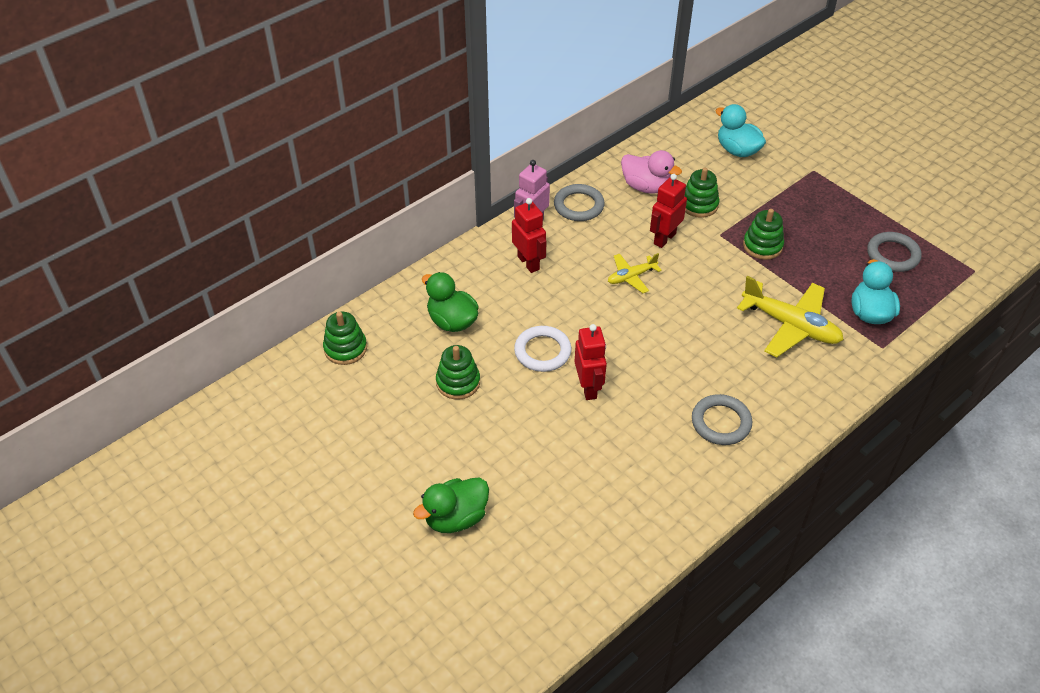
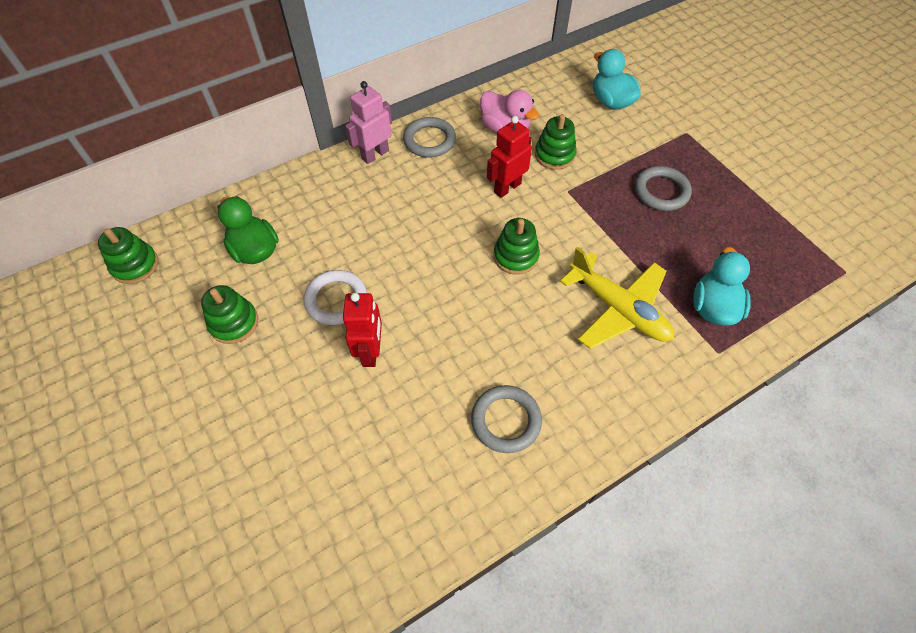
camera: 10 degrees right, 10 degrees up
(456, 518) = (166, 495): green duck -> none
(528, 263) = (357, 196): red robot -> none
(631, 277) = (459, 226): yellow plane -> none
(762, 246) = (610, 210): green stacking toy -> green stacking toy (516, 256)
(893, 255) = (754, 240): grey ring -> grey ring (661, 191)

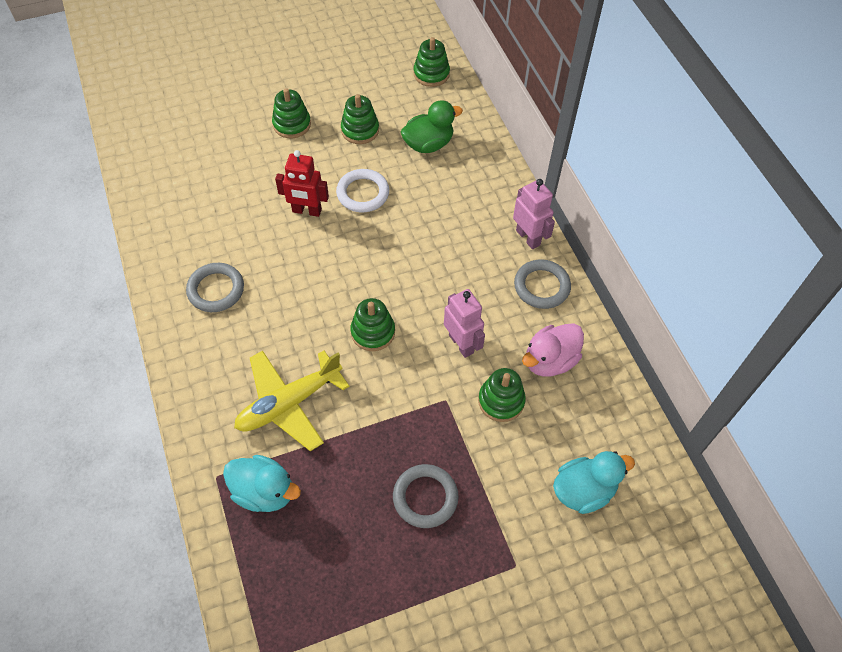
camera: 100 degrees right, 0 degrees up
(225, 405) = (292, 124): none -> green stacking toy
(507, 188) = (461, 344): red robot -> pink robot

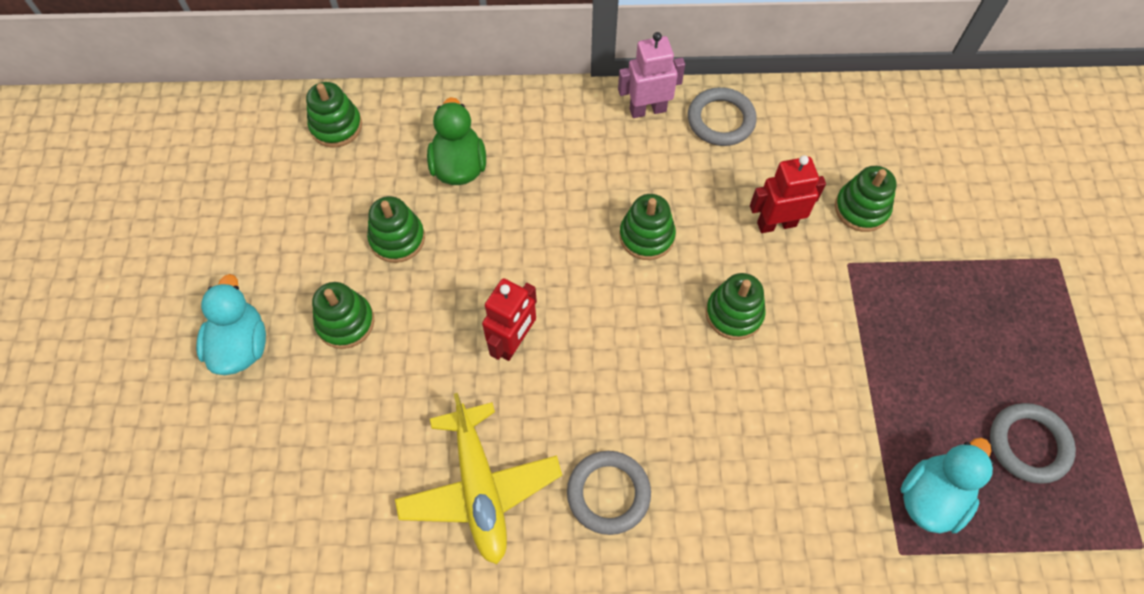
camera: 70 degrees left, 5 degrees up
(289, 403) = (813, 438): yellow plane -> yellow plane (480, 488)
(363, 193) = (510, 265): white ring -> none
(416, 264) = (646, 236): none -> green stacking toy
(425, 497) = (967, 320): grey ring -> grey ring (1028, 444)
(461, 344) = (776, 224): pink robot -> red robot
(549, 361) = (821, 146): pink duck -> none
(583, 490) = (982, 169): turquoise duck -> turquoise duck (241, 345)

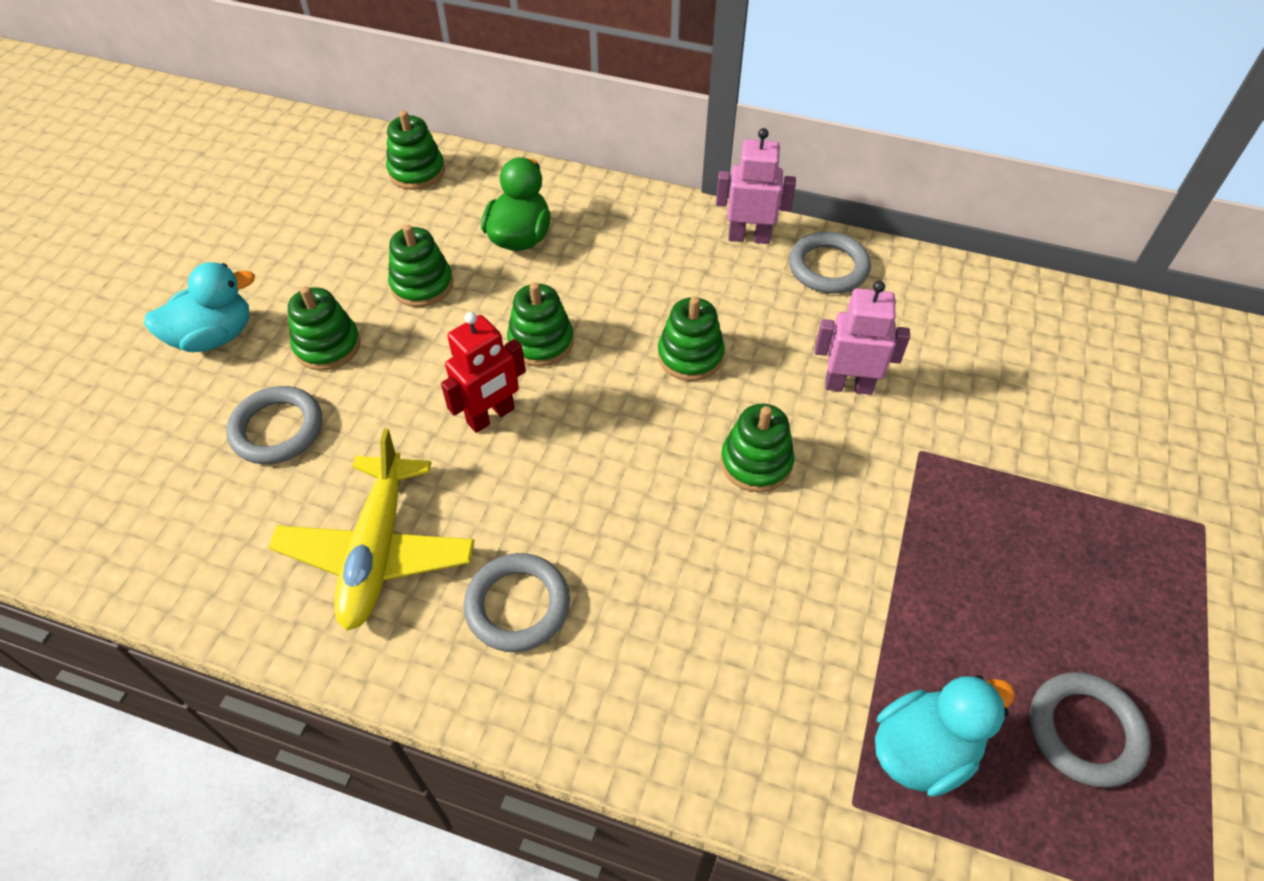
camera: 20 degrees right, 10 degrees down
(241, 345) = (214, 336): turquoise duck -> turquoise duck turned 45 degrees clockwise
(343, 412) = (277, 429): none -> grey ring
(776, 224) = (848, 385): red robot -> pink robot
(861, 208) = (960, 398): green stacking toy -> green stacking toy (541, 342)

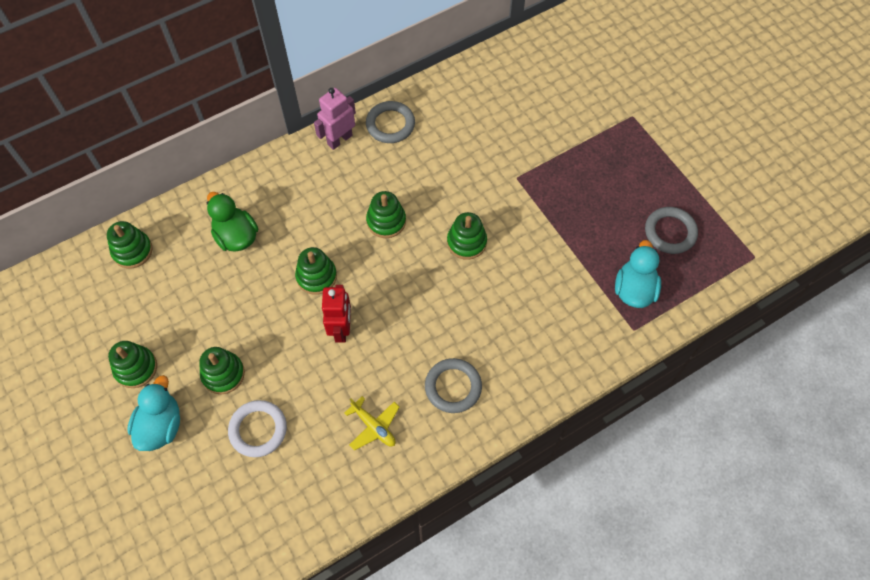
camera: 50 degrees left, 10 degrees up
(277, 429) = (258, 430): grey ring -> white ring
(377, 550) = (373, 426): yellow plane -> yellow plane, size x0.55
(422, 285) = (224, 303): green stacking toy -> green stacking toy (136, 368)
(848, 385) = (461, 174): pink robot -> none

